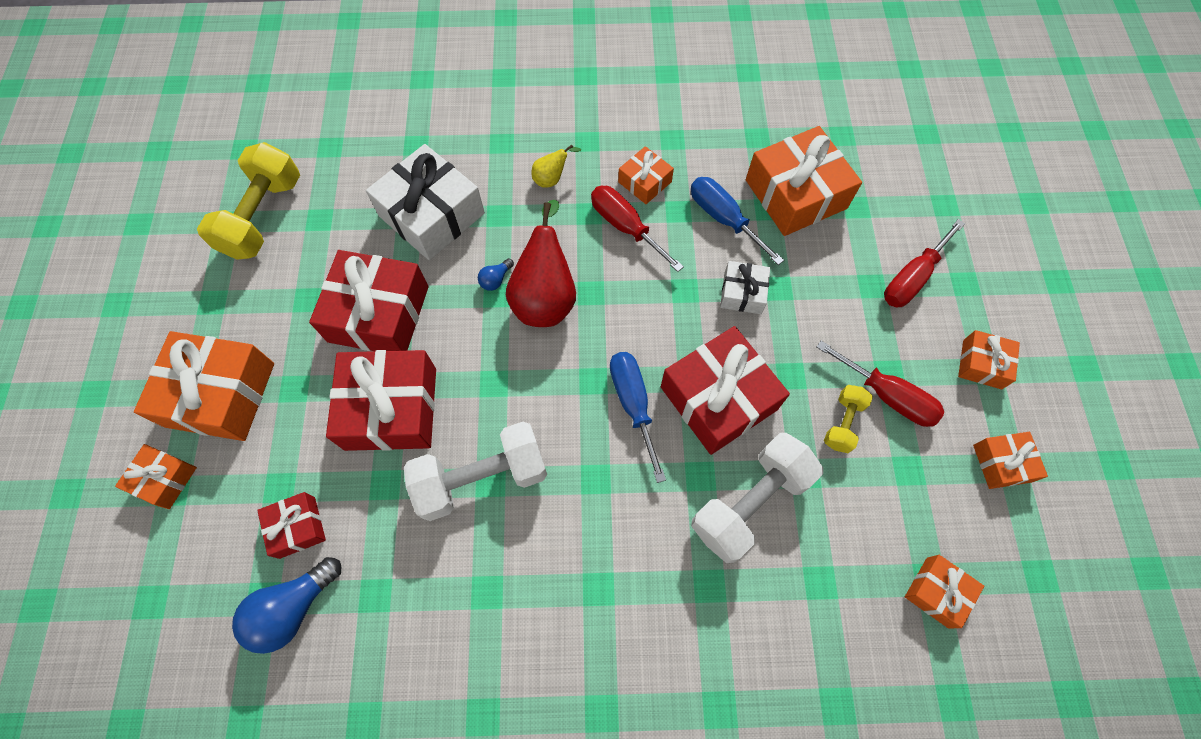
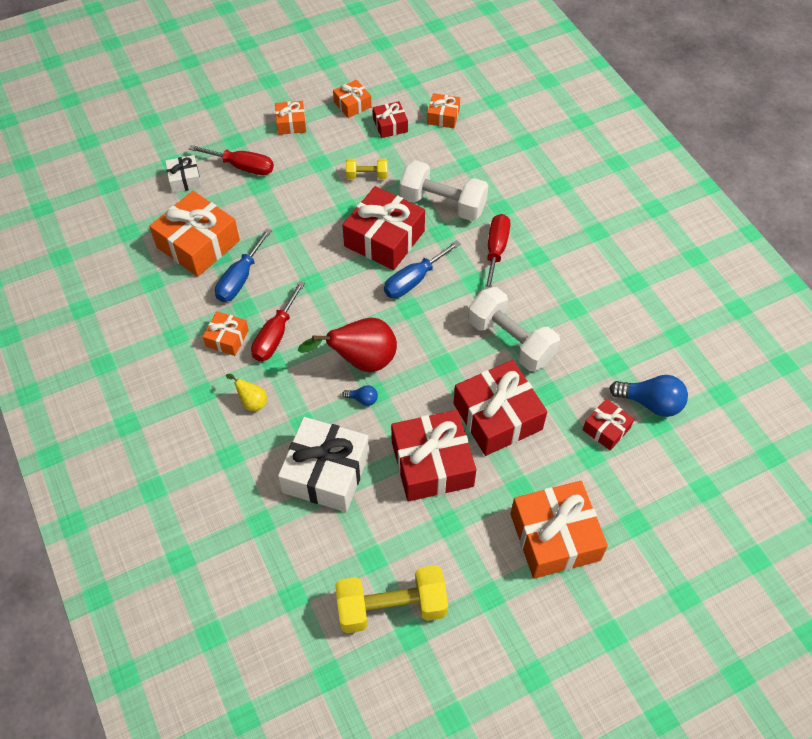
camera: 115 degrees left, 10 degrees down
(164, 479) = (632, 533): orange gift -> none
(742, 293) = (299, 249): white gift -> white gift (185, 179)
(887, 396) = (337, 160): red screwdriver -> red screwdriver (496, 250)
(939, 500) = (390, 125): none -> red gift

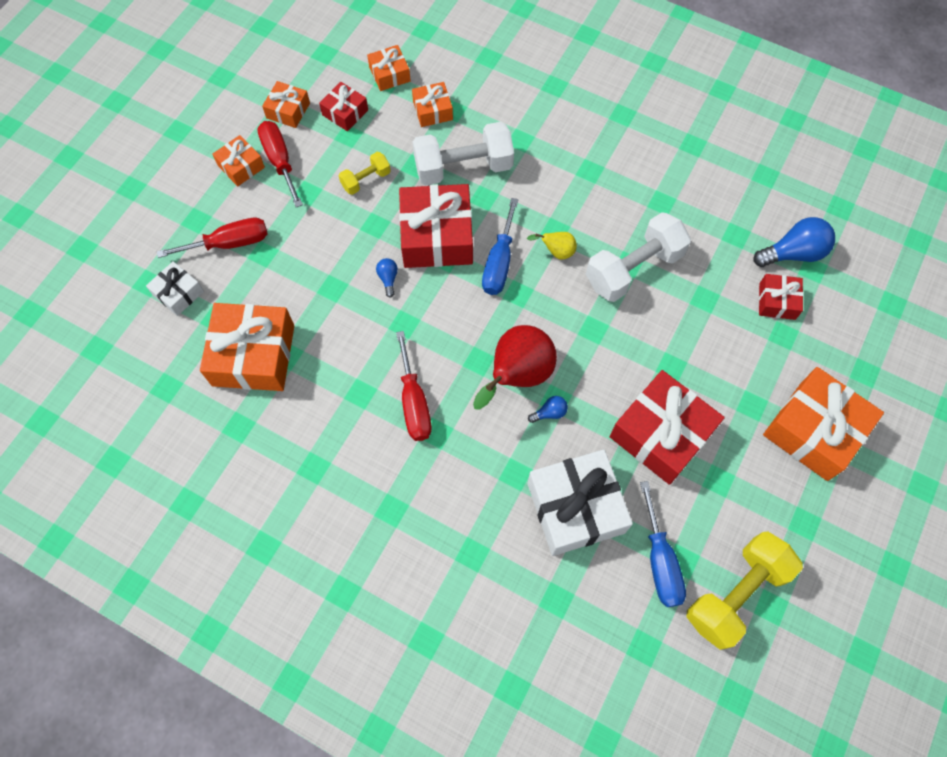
camera: 35 degrees left, 10 degrees up
(227, 338) = (369, 436): orange gift -> orange gift (433, 110)
(240, 279) = (329, 366): blue screwdriver -> blue screwdriver (660, 561)
(252, 402) = (448, 486): yellow pear -> yellow pear (556, 252)
(327, 247) = (388, 279): none -> blue light bulb
(496, 250) = (549, 186): red screwdriver -> red screwdriver (280, 161)
(497, 416) = (680, 350): red gift -> none
(510, 341) = (633, 269): white dumbbell -> white dumbbell turned 45 degrees counterclockwise

